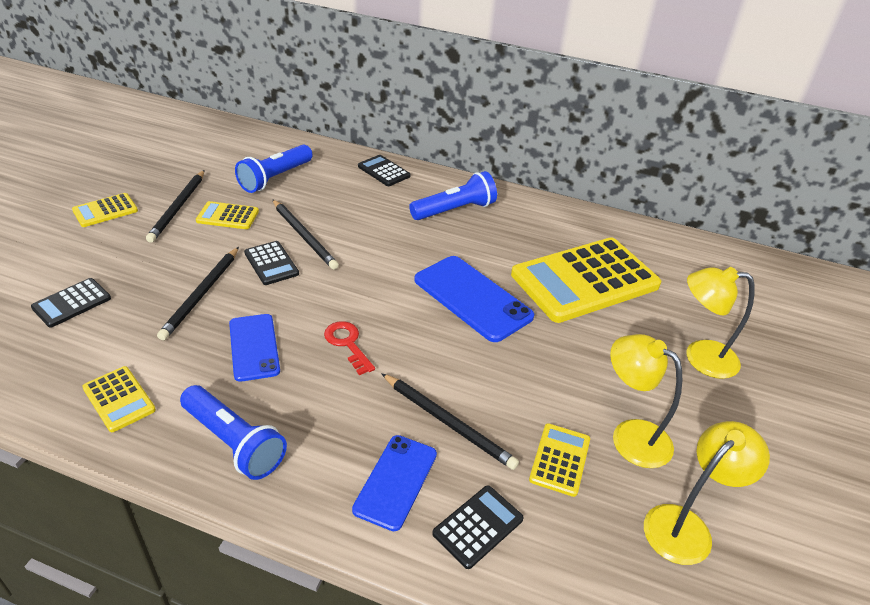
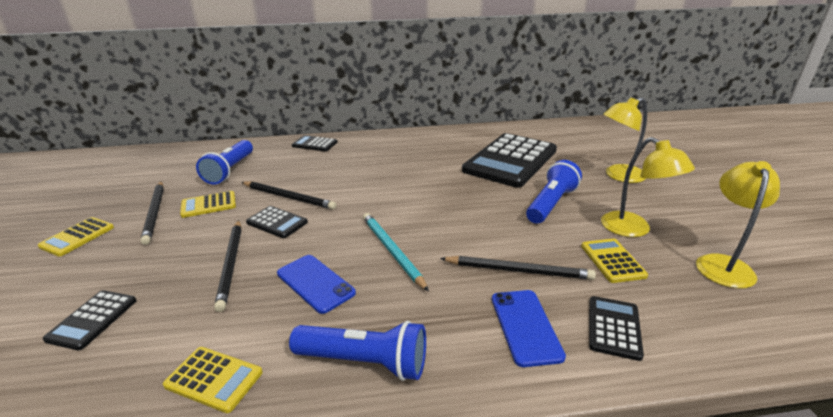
camera: 25 degrees left, 10 degrees down
(347, 344) = (392, 251): red key -> turquoise pencil
(454, 210) = (388, 150): blue flashlight -> blue flashlight (551, 204)
(472, 298) = (452, 192): blue phone -> none
(585, 280) = (510, 160): yellow calculator -> black calculator
(630, 436) = (634, 229): yellow lamp -> yellow lamp turned 135 degrees counterclockwise

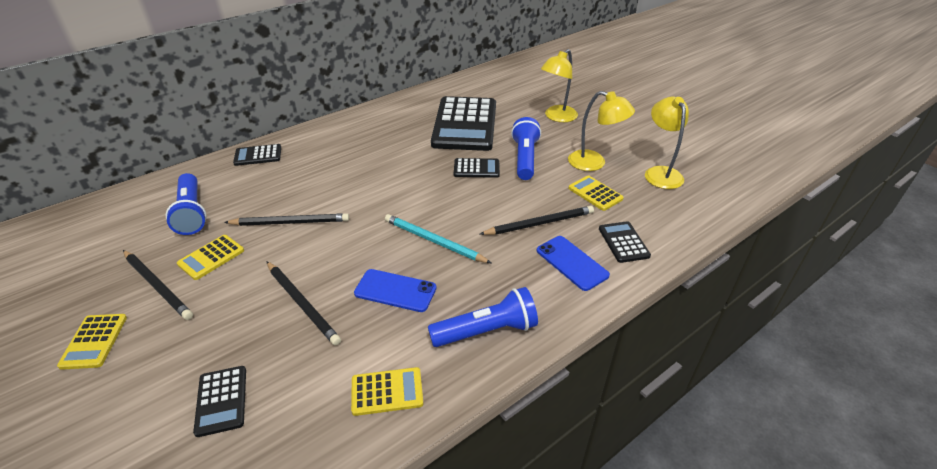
camera: 30 degrees left, 10 degrees up
(277, 222) = (305, 251): black calculator -> black calculator (476, 168)

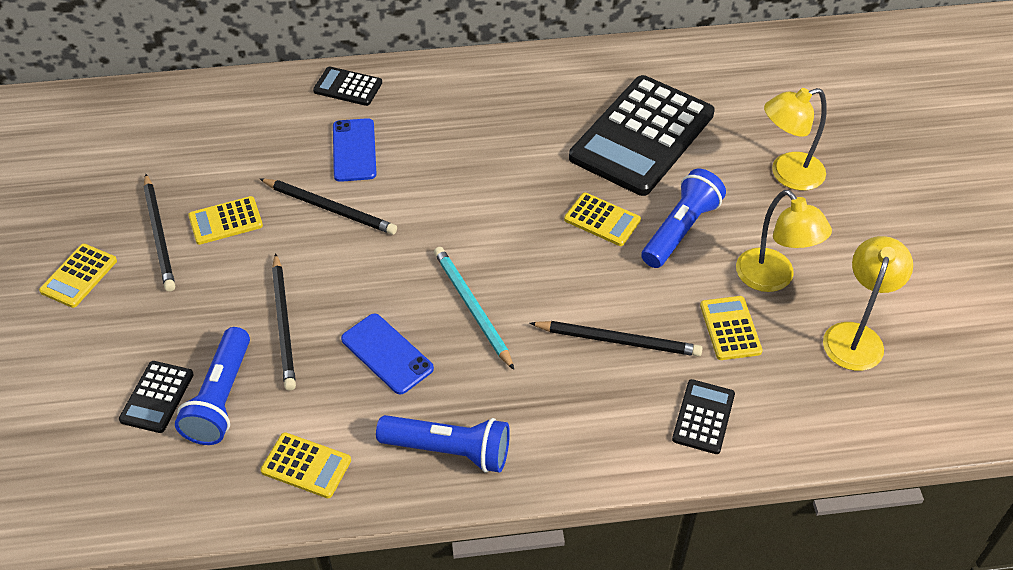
camera: 30 degrees right, 10 degrees up
(191, 213) = (234, 148): blue flashlight -> blue flashlight (221, 398)
(476, 168) = (602, 220): black calculator -> yellow calculator
(572, 263) = (613, 414): blue phone -> blue phone (354, 150)

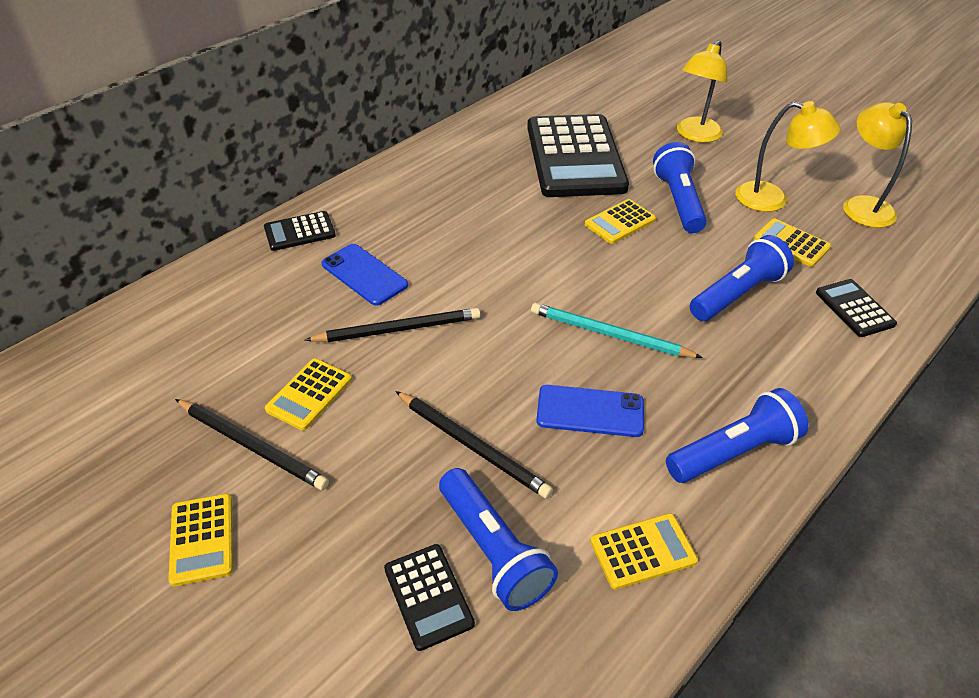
camera: 40 degrees left, 5 degrees down
(602, 220) = (620, 222): yellow calculator -> yellow calculator turned 150 degrees clockwise
(618, 340) = (737, 294): black pencil -> blue flashlight

